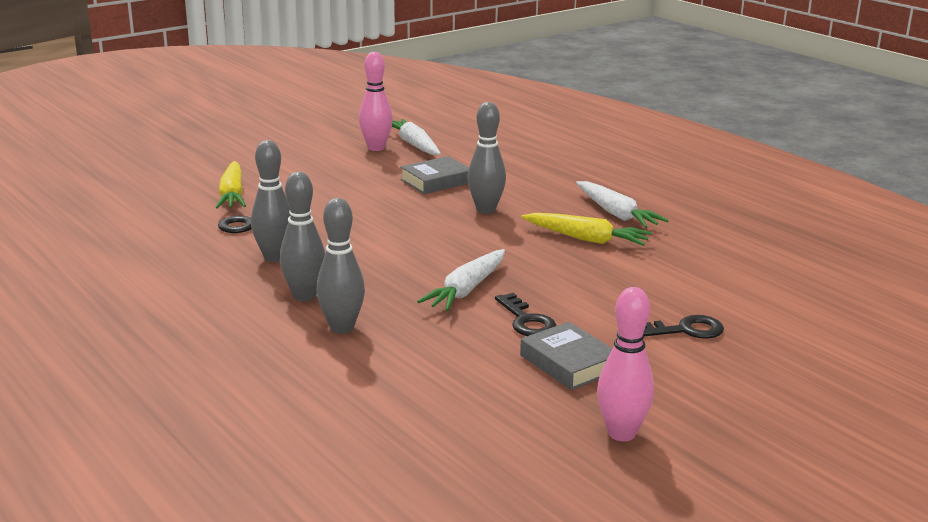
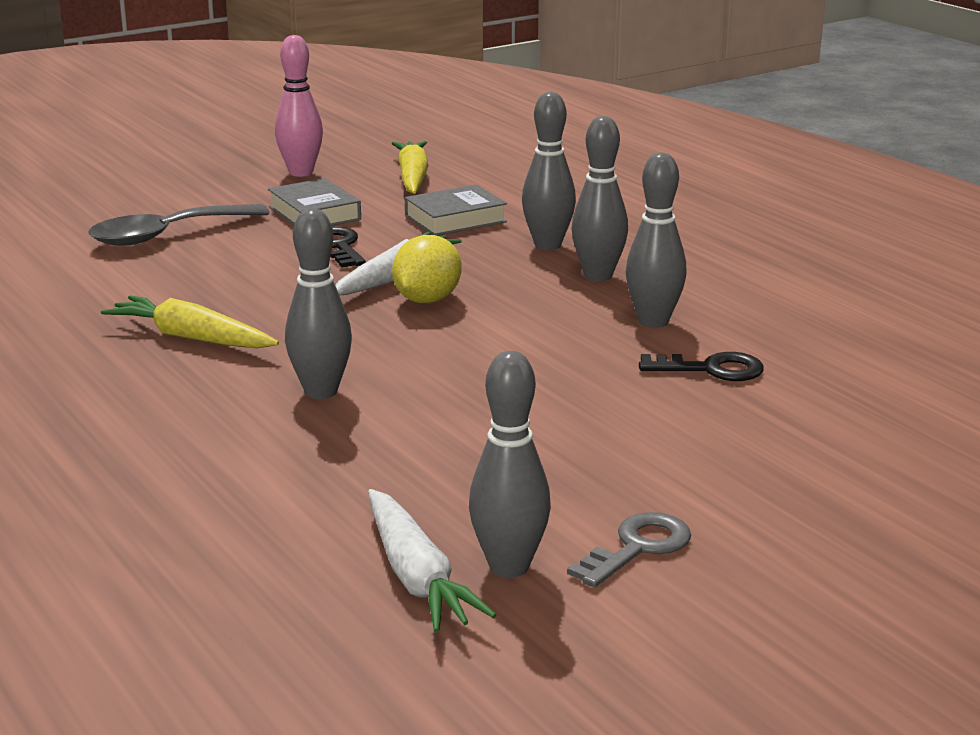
camera: 175 degrees left, 0 degrees up
(232, 195) = (776, 434): yellow carrot -> yellow carrot (412, 178)
(320, 154) = (638, 547): none -> grey key
(376, 148) = (509, 567): pink bowling pin -> grey bowling pin
(436, 181) = (390, 458): grey book -> grey book (455, 219)
(437, 270) = (427, 300): none -> yellow lemon
(616, 214) = (105, 379): white carrot -> none
(686, 330) = (167, 235): black key -> grey spoon

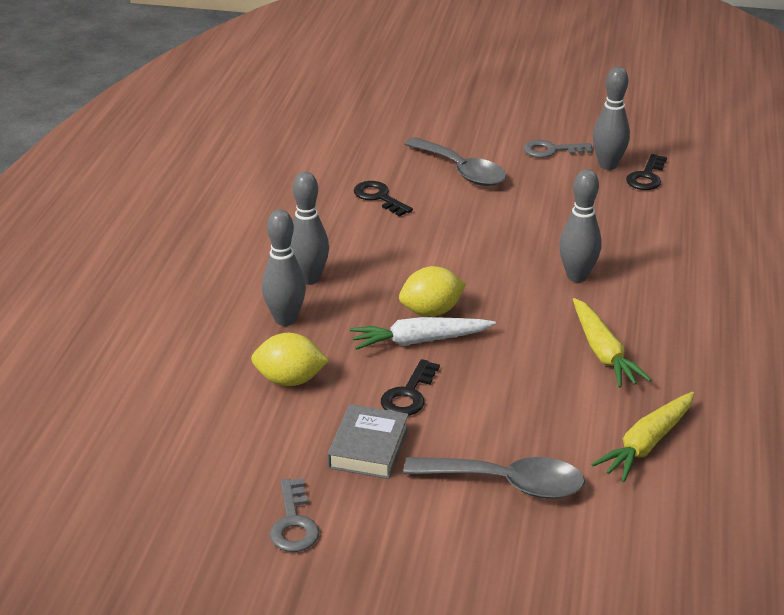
camera: 135 degrees left, 10 degrees up
(301, 172) = (294, 523): pink bowling pin -> grey key
(412, 178) = (228, 455): yellow carrot -> yellow carrot (646, 444)
(416, 577) = (646, 177): white carrot -> black key
(455, 219) = (290, 380): grey book -> yellow lemon
(653, 321) = (347, 234): grey bowling pin -> none
(692, 448) = (461, 171): none -> grey spoon

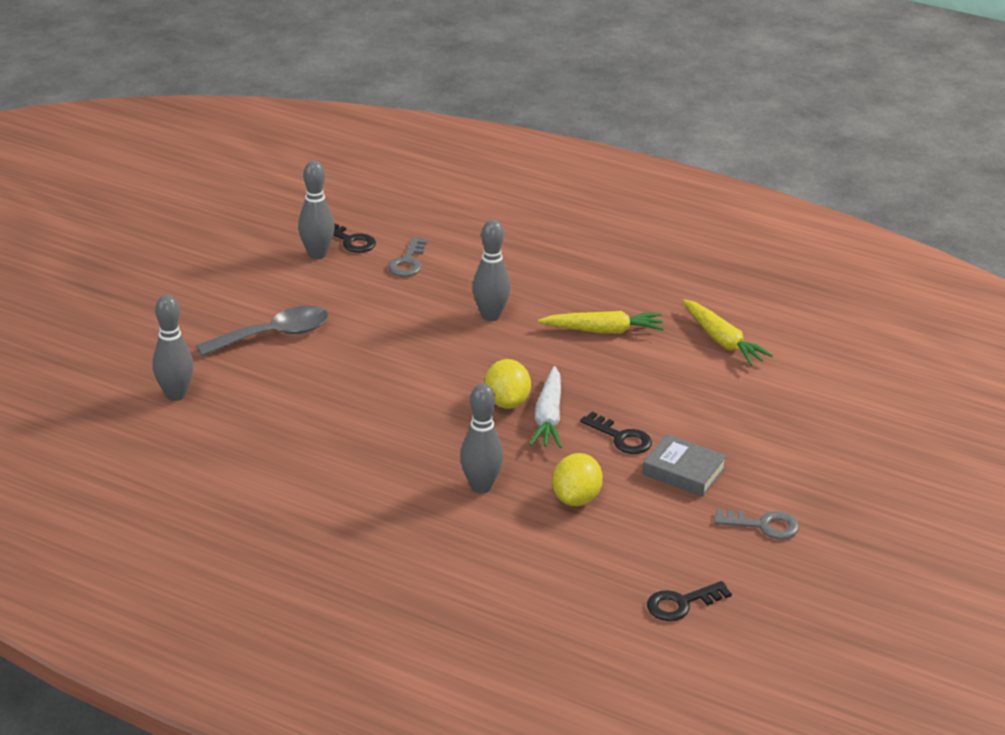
camera: 75 degrees left, 0 degrees up
(309, 279) = (419, 461): grey bowling pin -> grey bowling pin (175, 395)
(379, 197) = (293, 394): black key -> black key (681, 604)
(507, 483) = (747, 413): grey spoon -> none
(551, 150) = (269, 277): grey key -> grey key (408, 262)

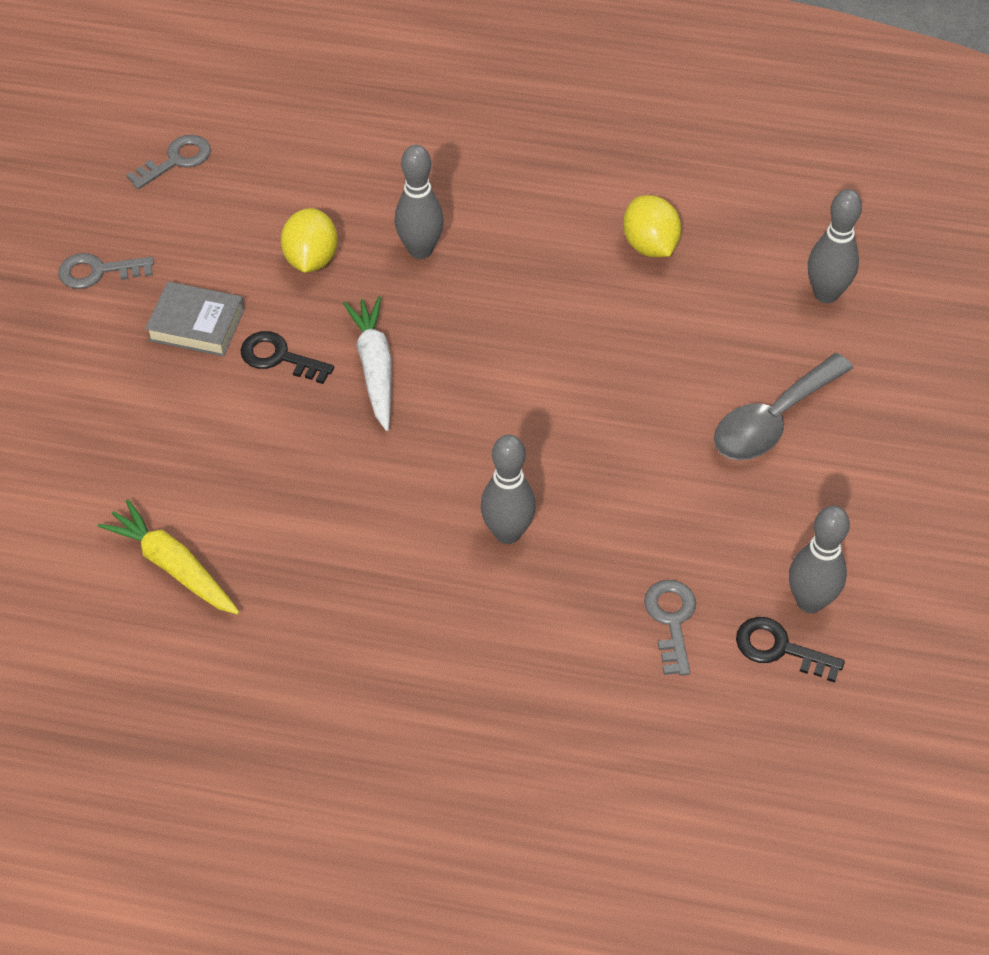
camera: 165 degrees right, 20 degrees up
(507, 402) = (432, 380): yellow lemon -> yellow lemon (650, 245)
(603, 330) = (343, 543): yellow carrot -> none
(681, 604) = (176, 160): black key -> grey key

